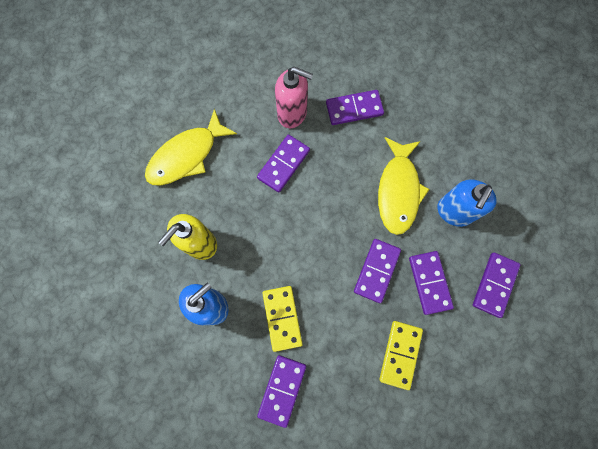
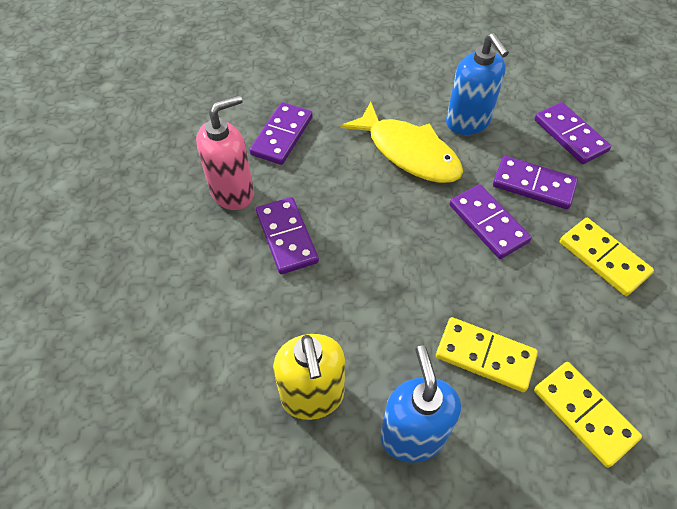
camera: 55 degrees left, 20 degrees down
(186, 155) = (177, 338): yellow fish -> none
(282, 390) = (584, 414): purple domino -> yellow domino

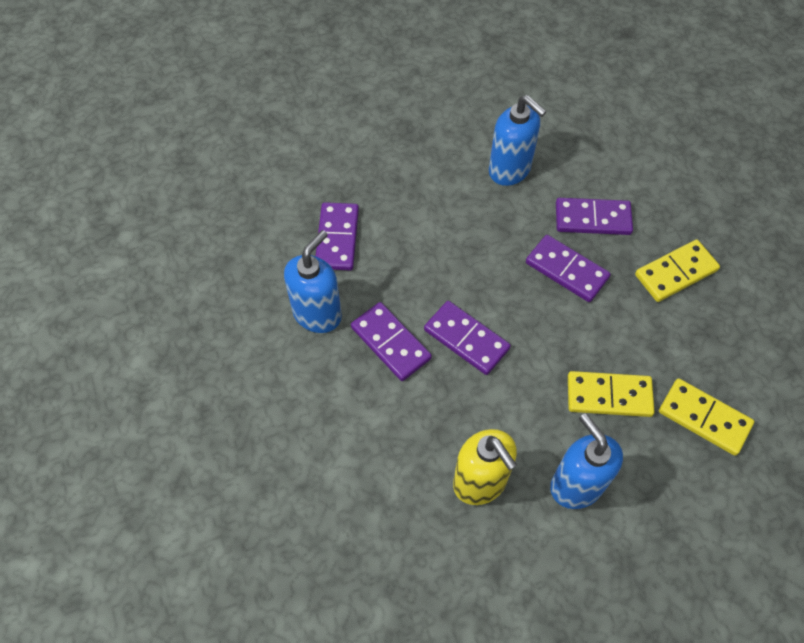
camera: 20 degrees left, 5 degrees up
(233, 192) = (317, 314): pink soap dispenser -> blue soap dispenser
(408, 152) = (467, 219): yellow fish -> none
(570, 135) = (607, 156): purple domino -> purple domino (466, 339)
(603, 258) = (675, 272): yellow domino -> yellow domino turned 60 degrees counterclockwise

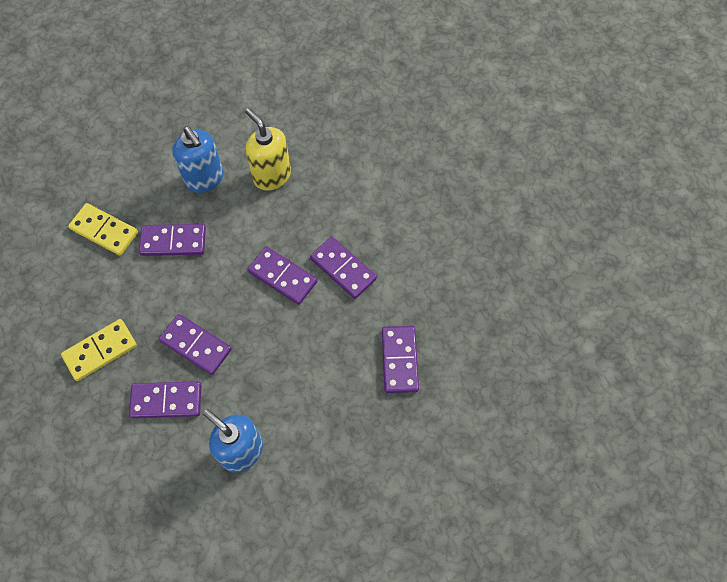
camera: 175 degrees right, 5 degrees up
(317, 314) = (405, 288): blue soap dispenser -> none
(609, 395) = (173, 241): yellow domino -> purple domino

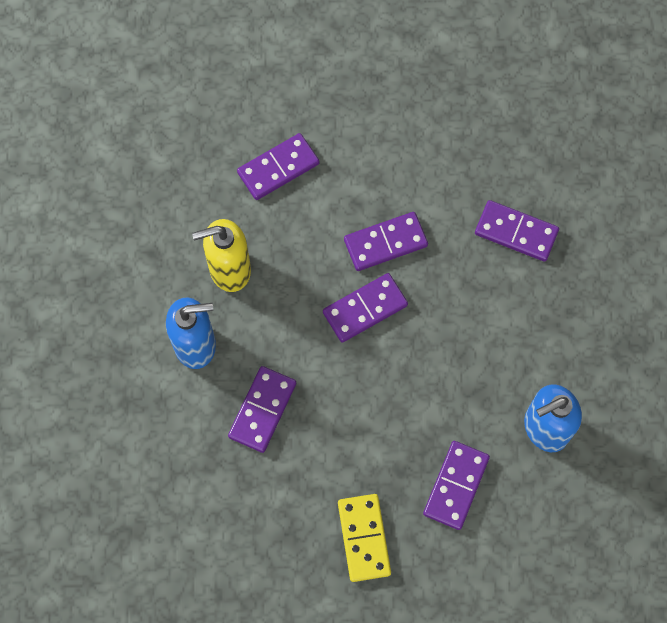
camera: 65 degrees left, 5 degrees up
(104, 231) = (209, 484): yellow domino -> none
(196, 345) = (404, 431): purple domino -> purple domino (278, 168)

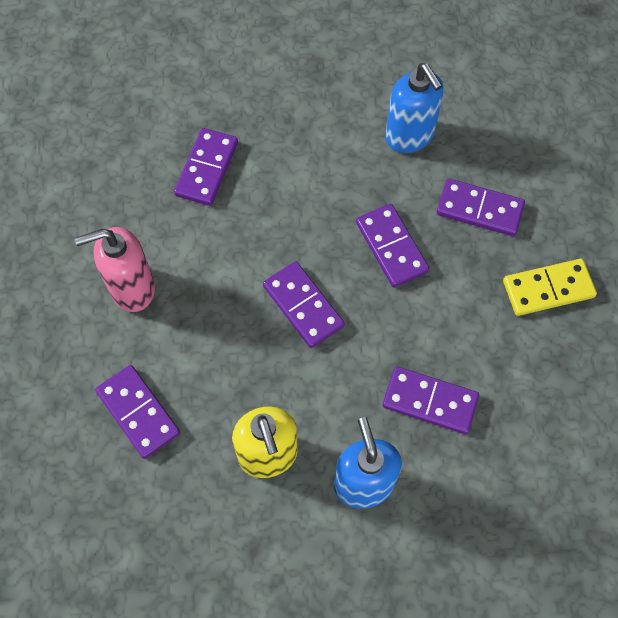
camera: 95 degrees left, 5 degrees down
(385, 243) = (225, 291): purple domino -> purple domino (391, 247)
(394, 165) = (132, 288): none -> pink soap dispenser

